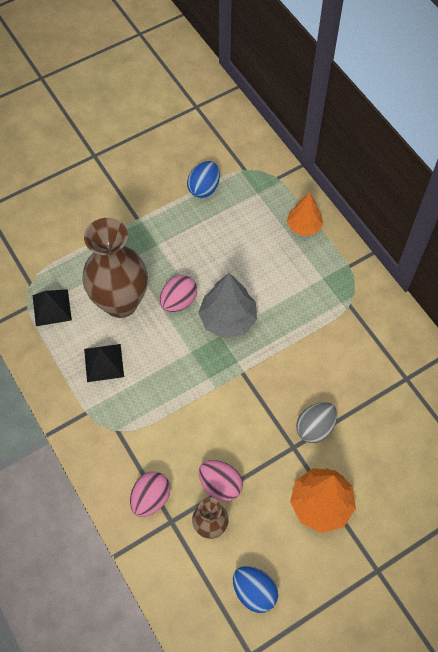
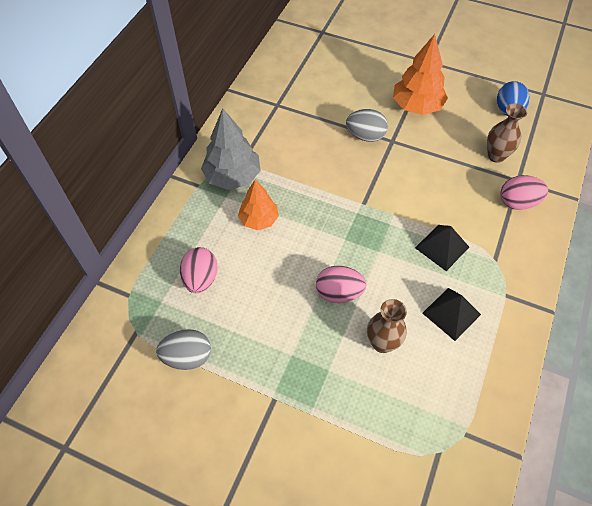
camera: 125 degrees left, 5 degrees down
(52, 307) = (443, 406): black pyramid -> black pyramid (442, 247)
(120, 302) = (382, 343): brown vase -> brown vase, size x0.51
(204, 188) = (187, 357): blue egg -> grey egg
(220, 485) = (463, 167): pink egg -> pink egg (201, 279)
(227, 319) = (324, 243): grey tree -> grey tree (232, 176)
(303, 226) = (177, 240): orange tree -> orange tree (259, 219)

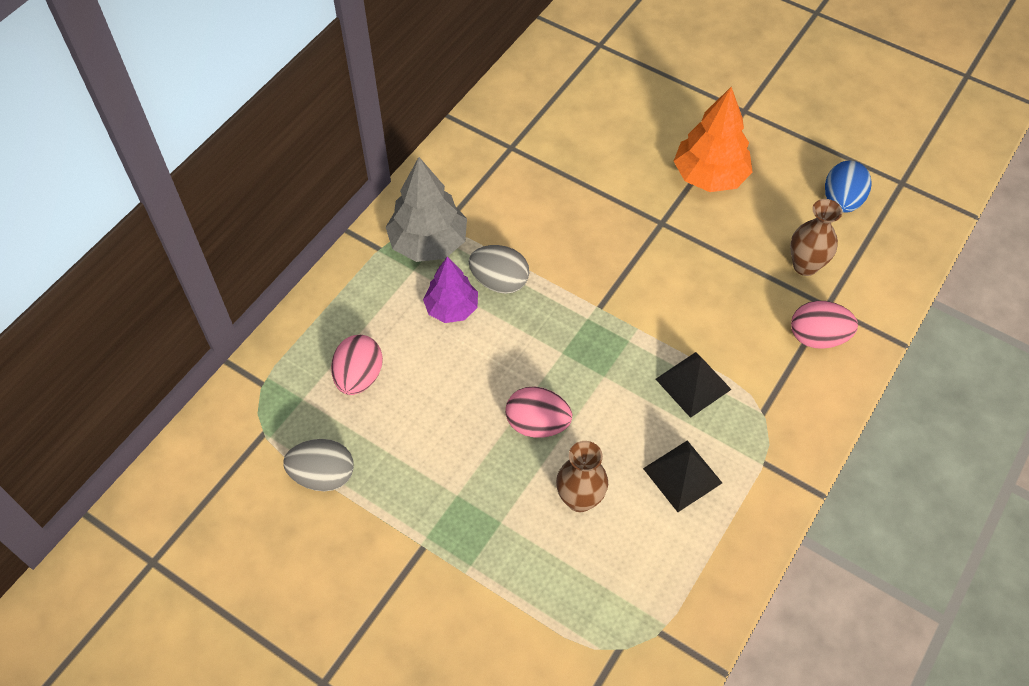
camera: 10 degrees right, 0 degrees up
(259, 219) = (452, 308): orange tree -> purple tree
(365, 136) = (625, 210): grey egg -> grey egg (499, 282)

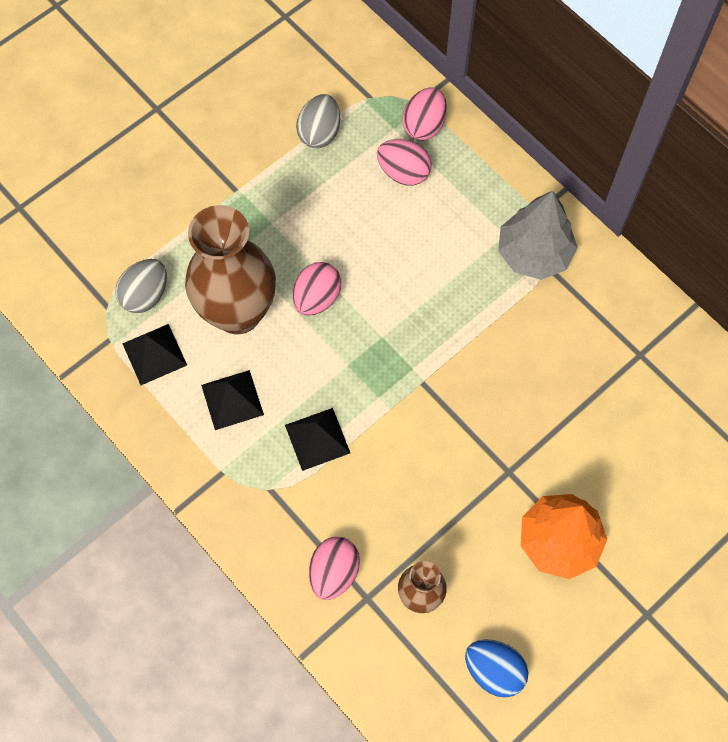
camera: 105 degrees right, 10 degrees up
(293, 370) = (424, 125): none -> pink egg
(452, 308) = (454, 257): purple tree -> none
(499, 282) = (474, 304): grey egg -> grey egg (145, 295)
(579, 499) = (238, 312): brown vase -> brown vase, size x1.98
(660, 573) = (154, 354): none -> black pyramid

